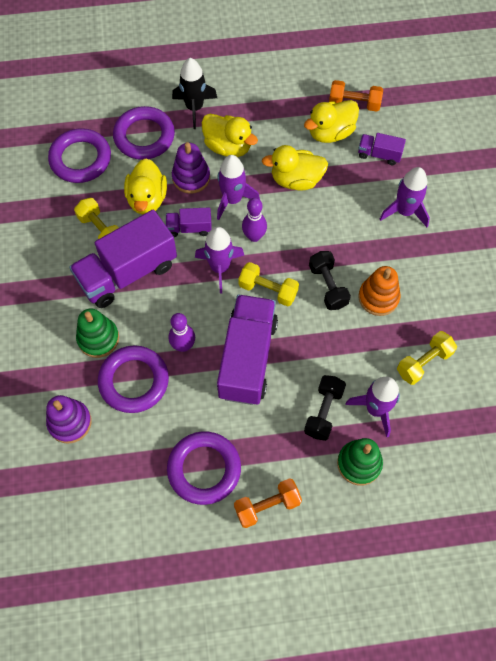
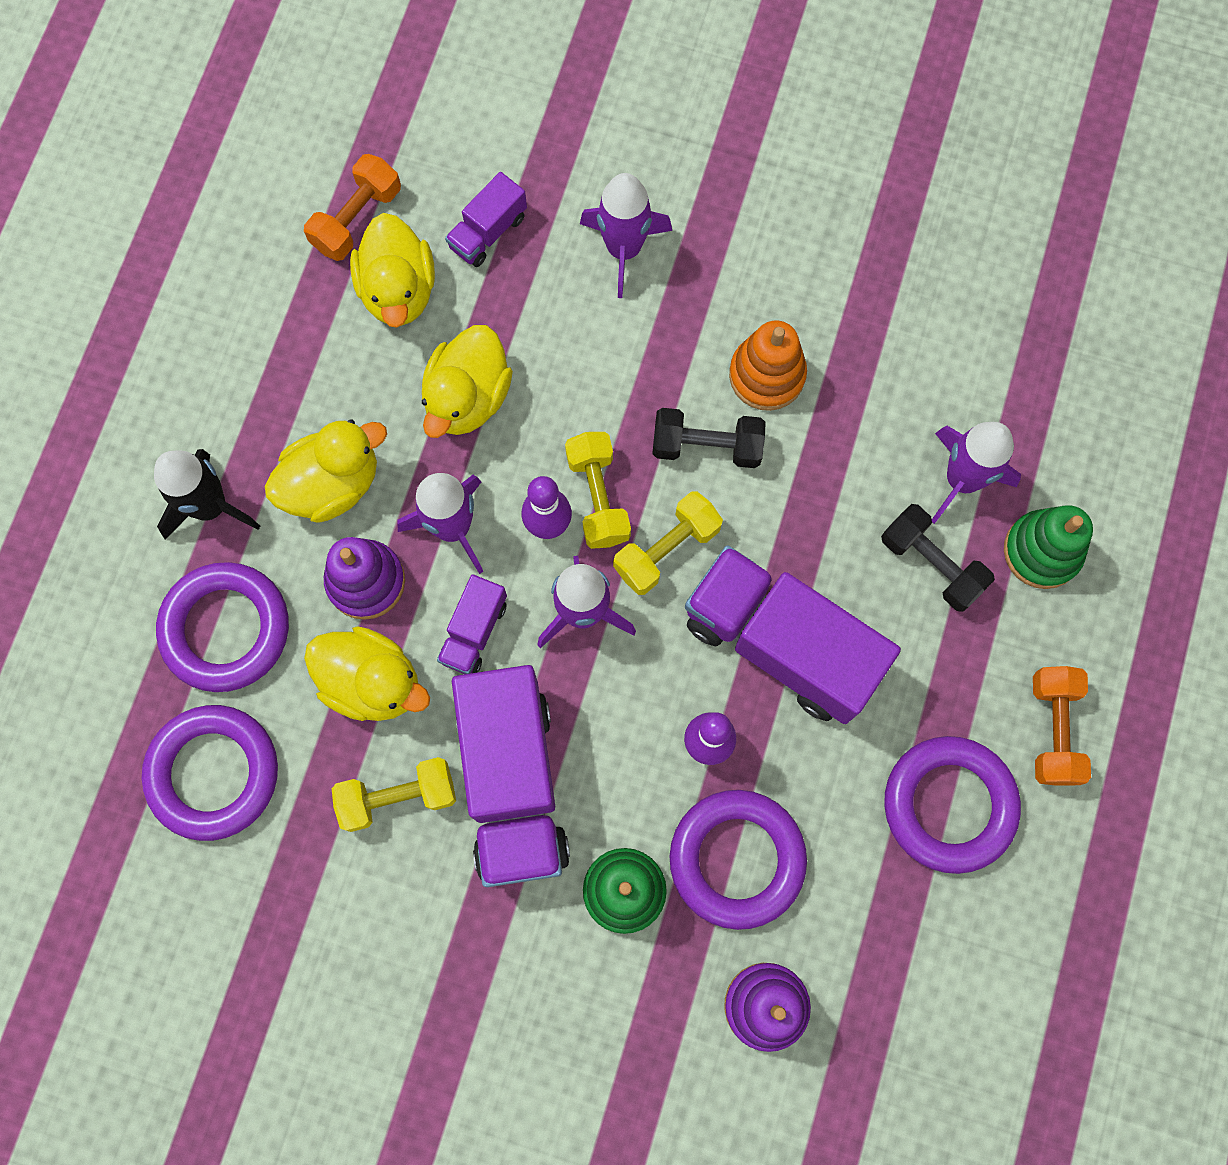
camera: 65 degrees left, 10 degrees up
(424, 362) = (915, 364): yellow dumbbell -> yellow dumbbell (598, 497)

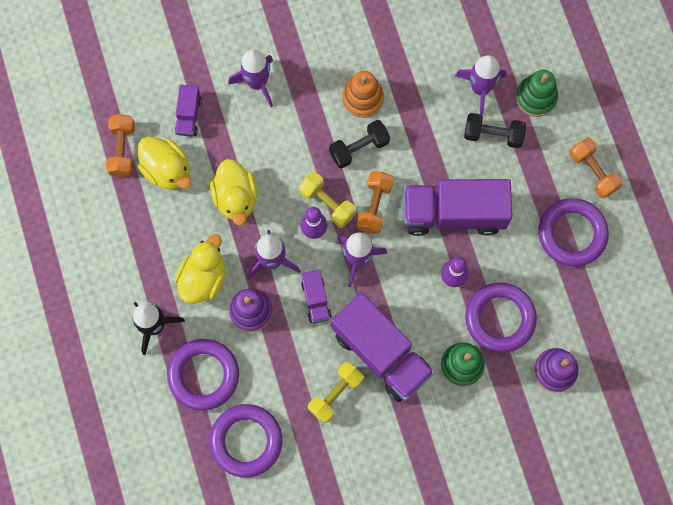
camera: 35 degrees left, 0 degrees up
(372, 682) = (287, 353): yellow duck -> none
(667, 549) = (374, 206): yellow dumbbell -> orange dumbbell

